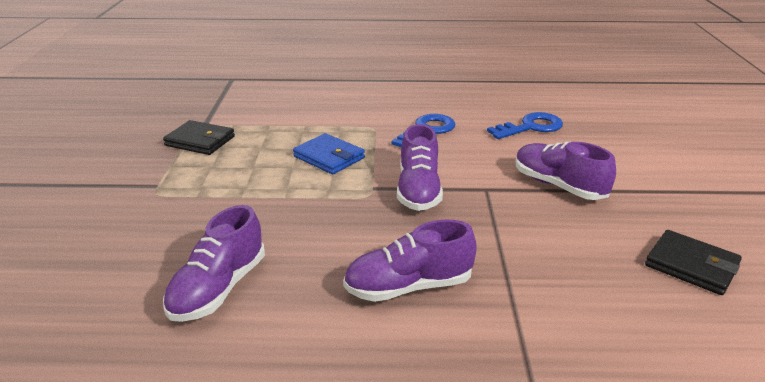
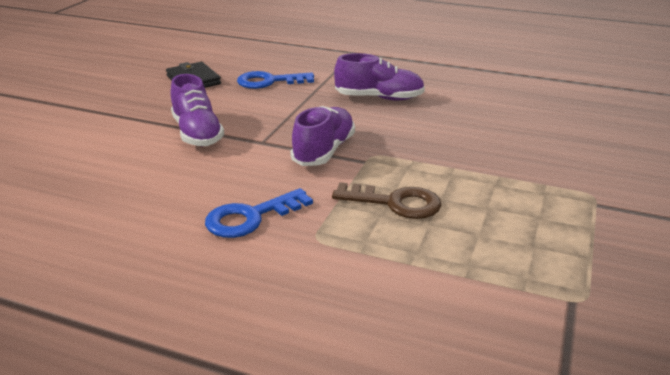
camera: 160 degrees left, 0 degrees up
(200, 141) = (568, 264): black wallet -> none
(218, 289) = (508, 116): purple shoe -> none
(329, 157) = (395, 203): blue wallet -> brown key
(530, 127) = (122, 197): blue key -> blue key (269, 82)

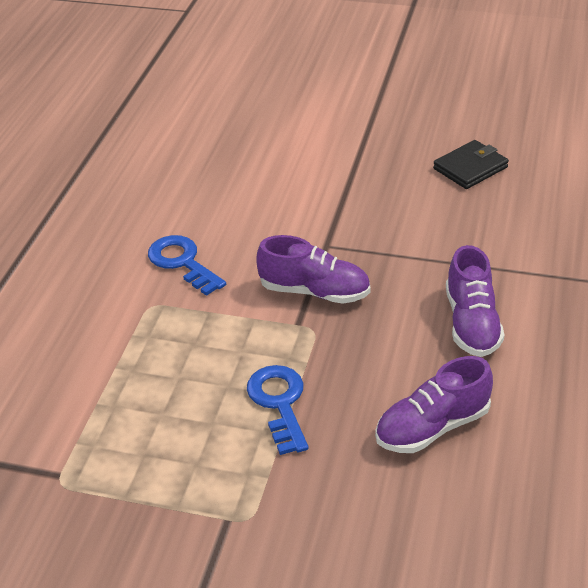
camera: 85 degrees right, 10 degrees up
(197, 133) = (335, 200): purple shoe -> purple shoe (432, 427)
(269, 82) = (489, 224): blue key -> blue key (279, 403)
(395, 203) = (215, 352): brown key -> none

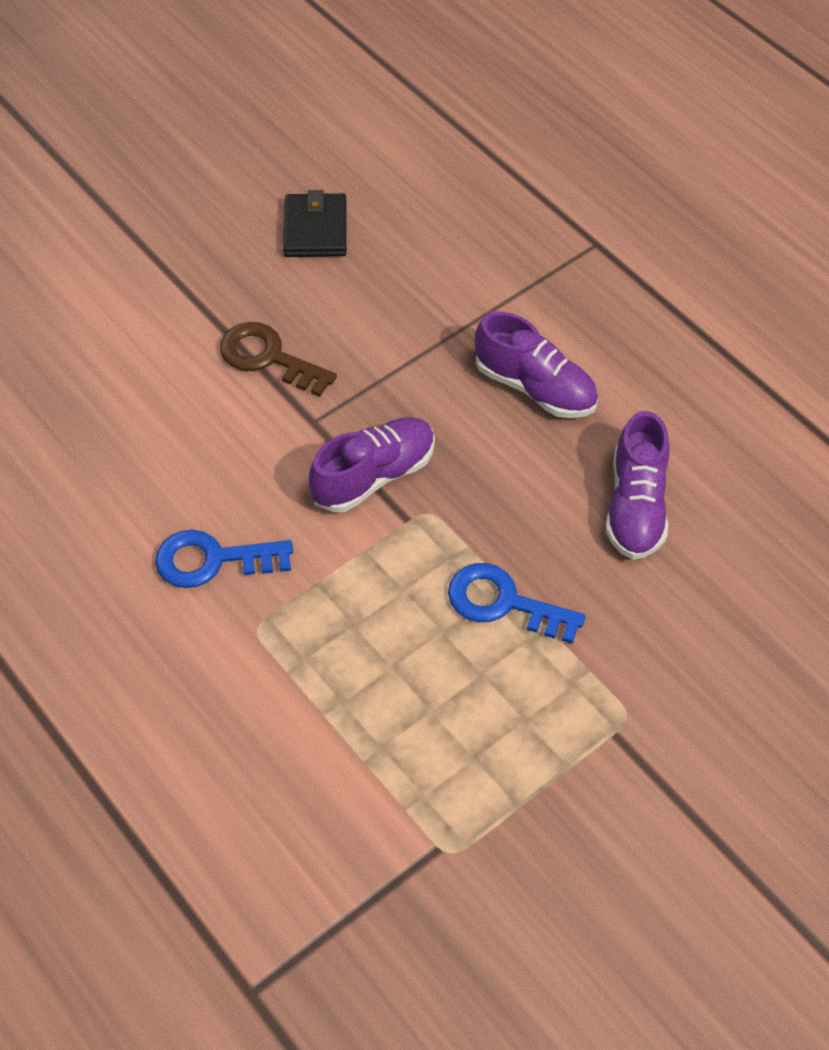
camera: 55 degrees left, 15 degrees up
(351, 203) = (268, 358): none -> brown key

